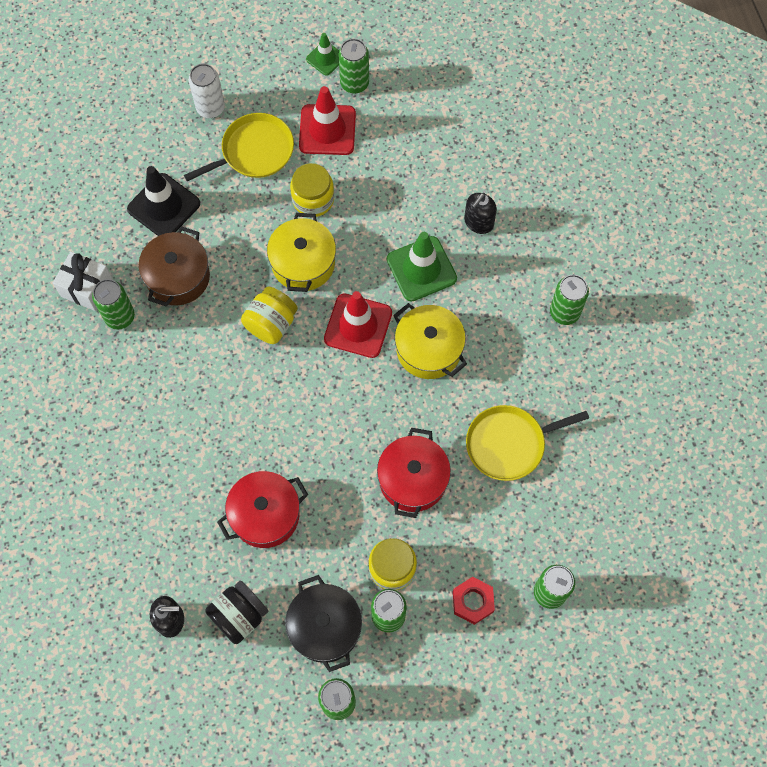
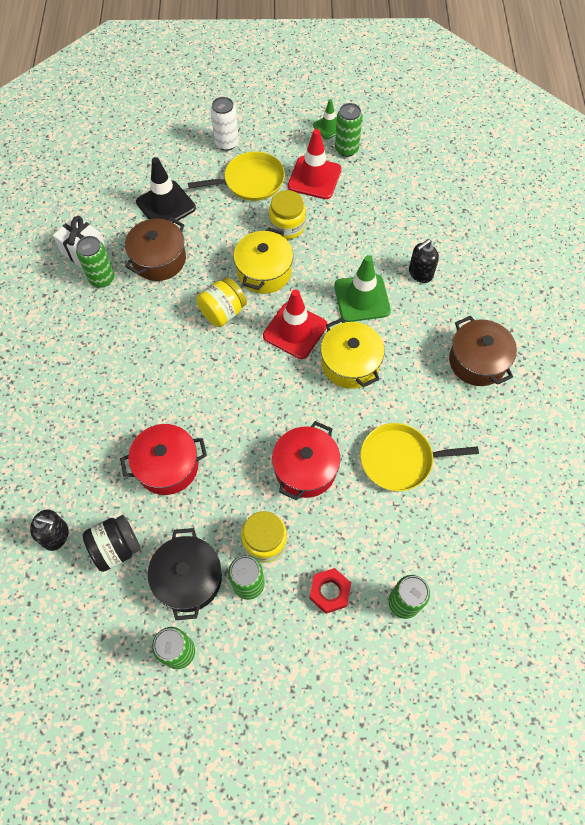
camera: 15 degrees right, 5 degrees down
(564, 312) = (477, 361): green can -> brown pot

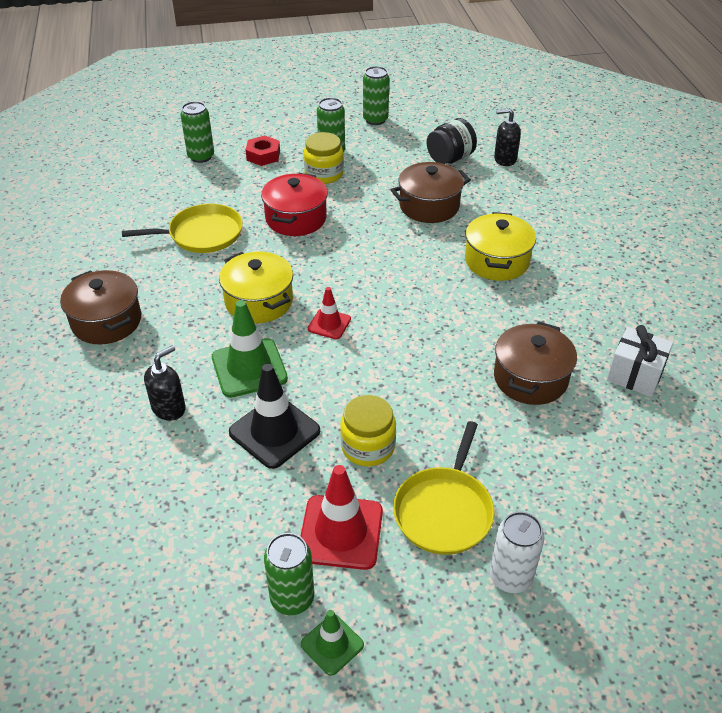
camera: 170 degrees right, 20 degrees down
(102, 278) = (590, 347): green can -> none
(166, 205) = (559, 452): black traffic cone -> black traffic cone (274, 432)
(167, 466) = (429, 206): red pot -> brown pot
(188, 578) = (382, 150): black pot -> none
(223, 312) = (422, 331): yellow jar -> none
(251, 181) = (444, 510): yellow pan -> yellow pan turned 45 degrees counterclockwise
(264, 272) = (384, 382): yellow pot -> yellow pot (497, 261)
(295, 330) = (329, 324): red traffic cone -> red traffic cone, size x0.57

